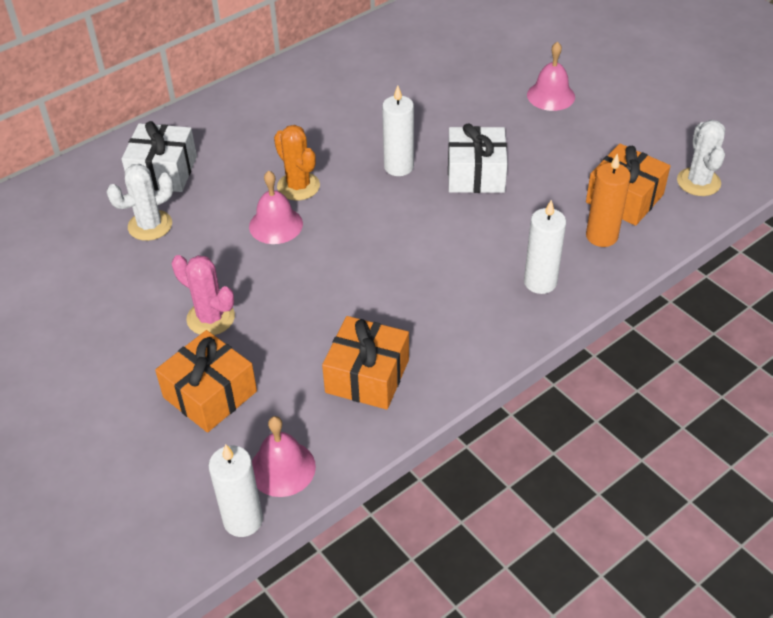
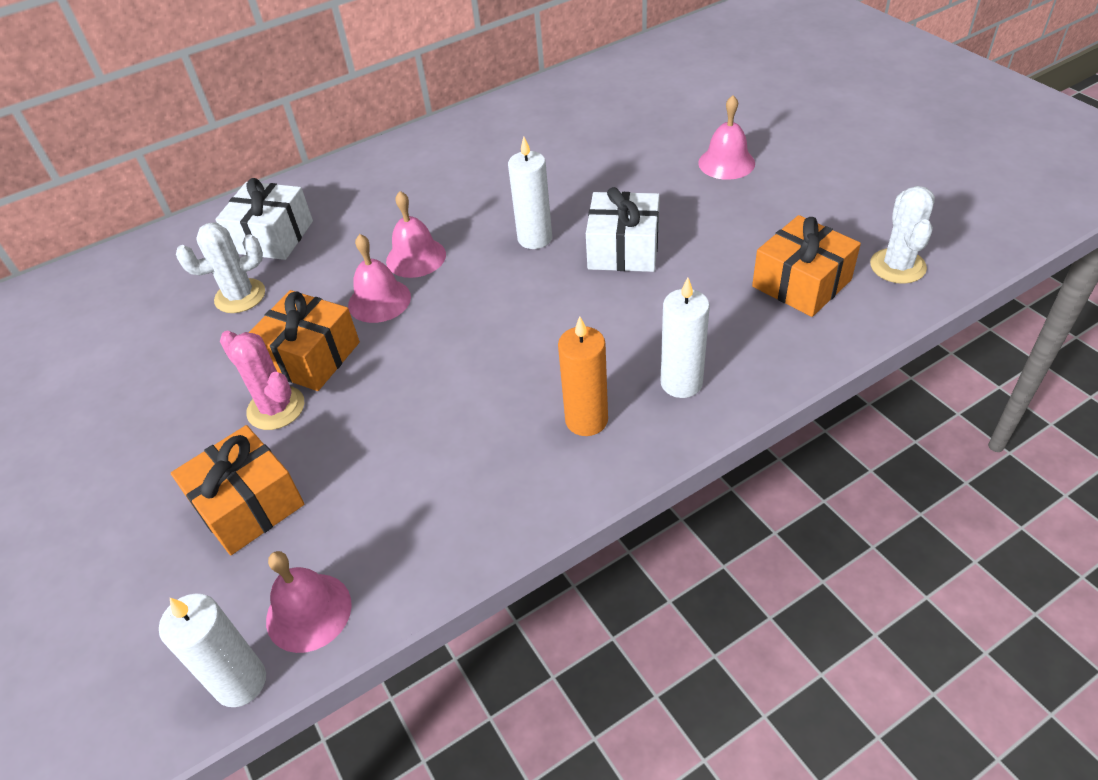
camera: 10 degrees right, 0 degrees up
(298, 186) = (416, 257): orange cactus -> pink bell
(367, 376) = (443, 493): orange gift -> orange gift (310, 357)
(601, 236) = (767, 328): orange candle -> orange candle (586, 420)

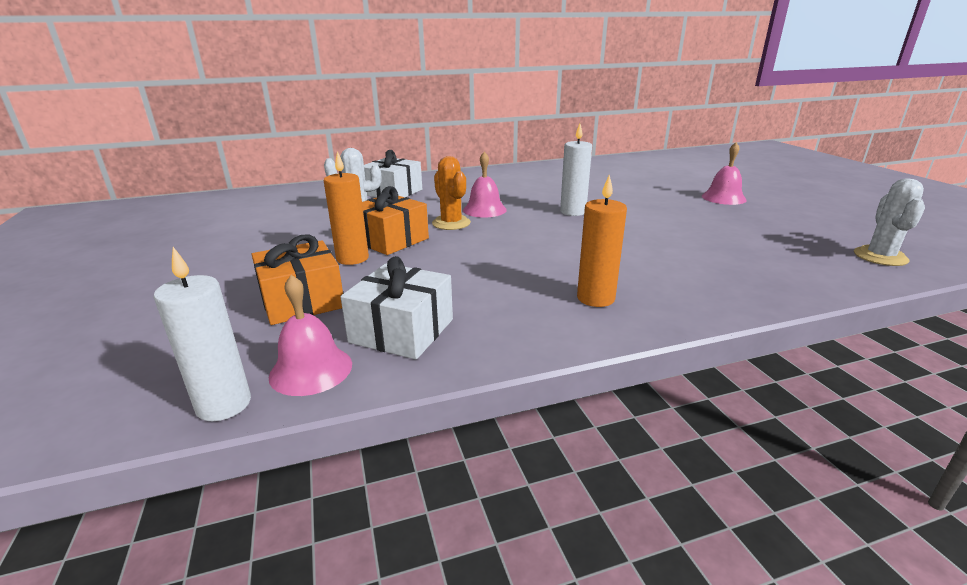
camera: 10 degrees right, 20 degrees down
(276, 408) = (352, 258): pink cactus -> orange candle
(379, 300) = (451, 223): pink bell -> orange cactus
(623, 249) = (640, 223): white gift -> white gift (402, 331)
(681, 383) = (683, 290): white candle -> none
(801, 283) = (791, 254): orange gift -> none

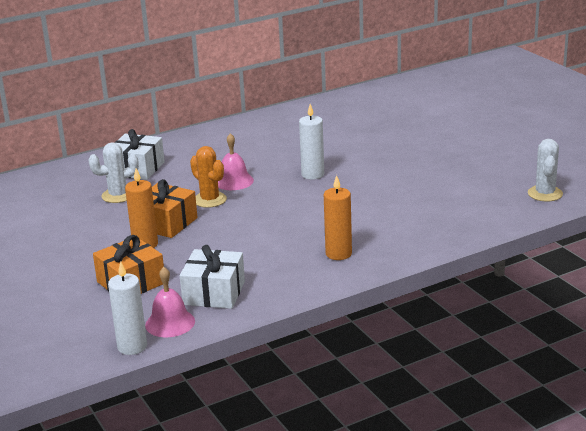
camera: 10 degrees left, 0 degrees up
(723, 198) = (444, 142): pink bell -> none

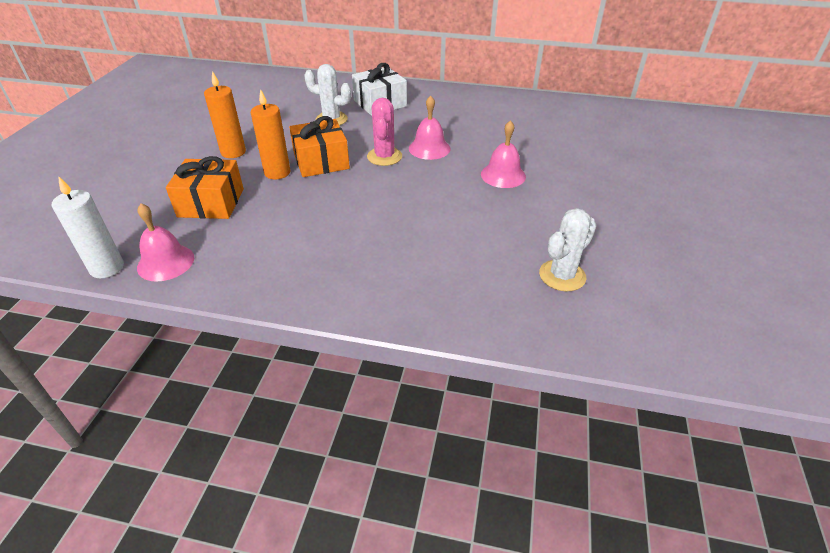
camera: 40 degrees right, 15 degrees up
(210, 200) = (384, 157): orange cactus -> pink cactus
(214, 293) = (241, 253): white gift -> none
(312, 174) = (503, 175): white candle -> pink bell
(338, 254) = (397, 278): orange candle -> orange candle (233, 152)
(545, 194) = (738, 342): white cactus -> white cactus (562, 276)

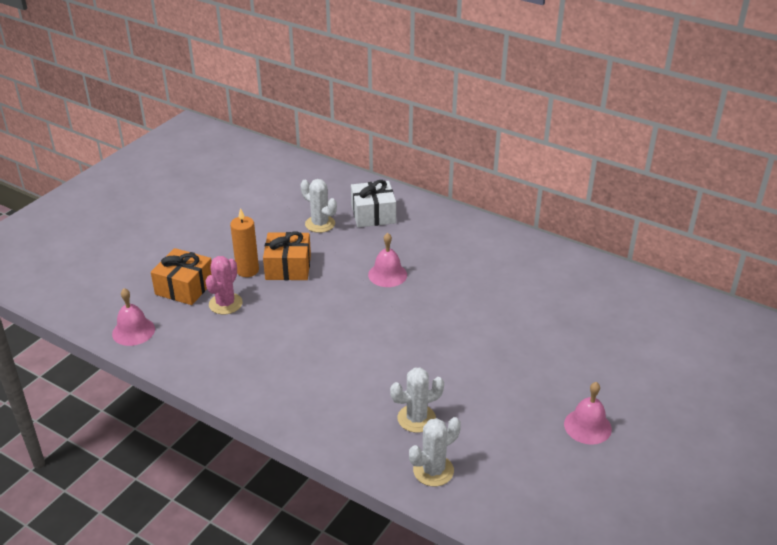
camera: 20 degrees right, 5 degrees down
(107, 268) = (93, 325): white candle -> none
(233, 152) = (222, 241): orange candle -> none
(384, 157) = (343, 274): pink cactus -> pink cactus (225, 304)
(503, 175) = (434, 317): pink bell -> pink bell (587, 426)
(625, 328) = (433, 470): none -> white cactus

